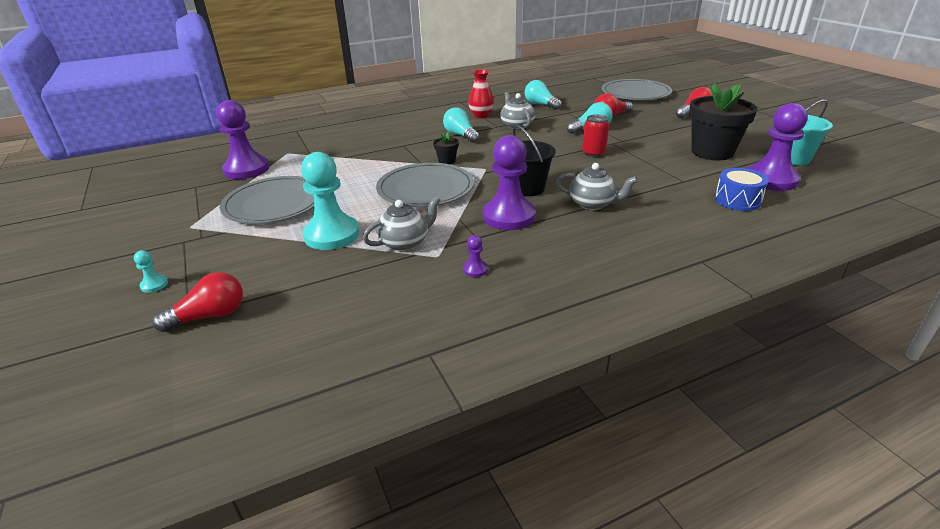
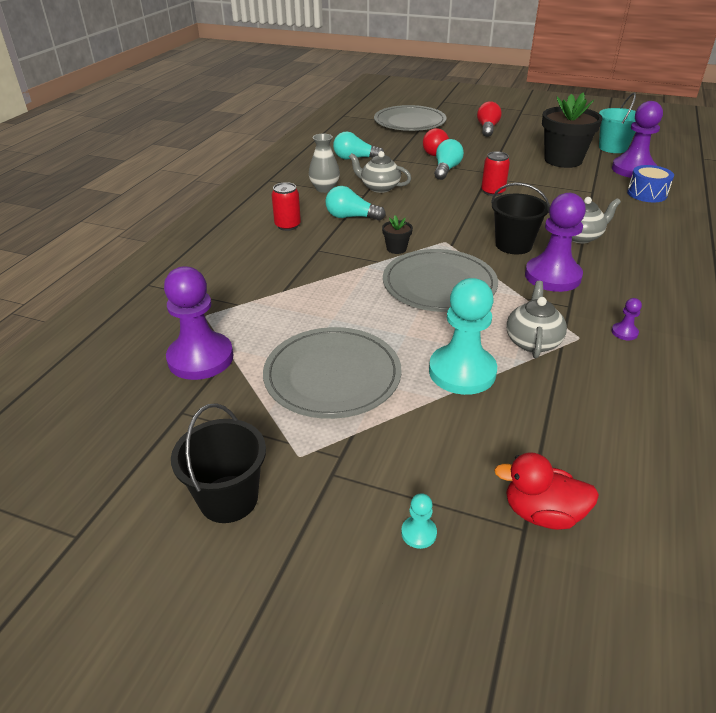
camera: 45 degrees left, 5 degrees up
(137, 226) = (228, 499): none -> black bucket
(210, 316) = (542, 513): red light bulb -> red duck
(416, 127) = (287, 225): none -> red can
(481, 115) = (324, 189): red vase -> grey vase

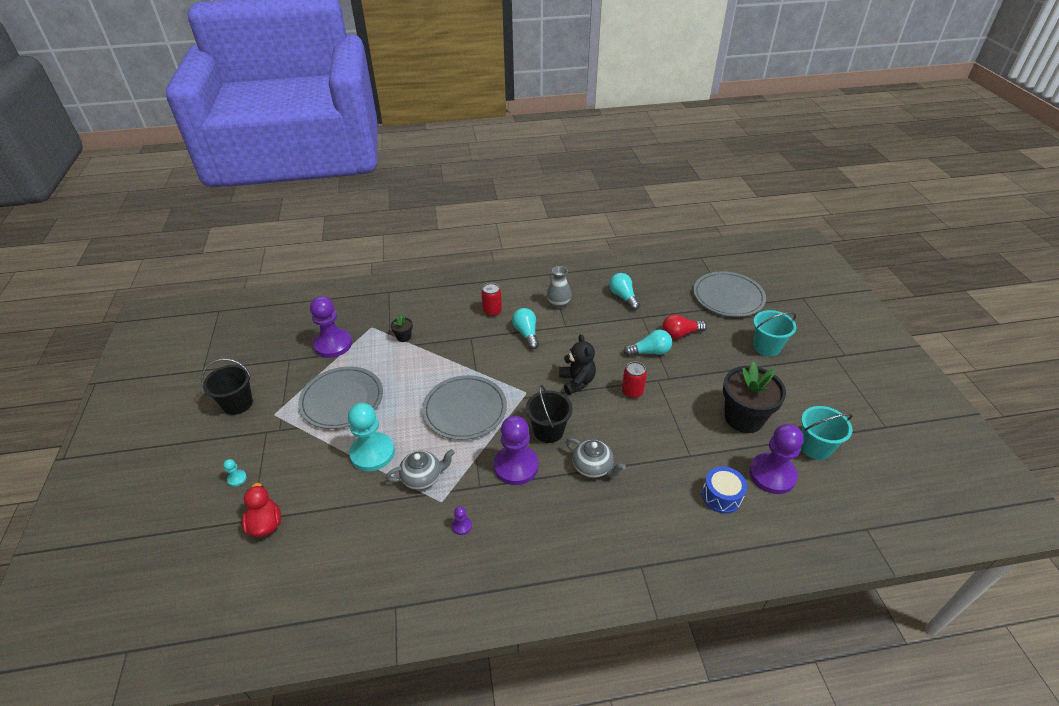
camera: 60 degrees right, 5 degrees up
(379, 187) = (584, 329): grey teapot -> none
(396, 249) = (498, 372): black flower pot -> black flower pot (404, 337)
(454, 212) = (577, 381): none -> black teddy bear
(487, 129) = (766, 347): red light bulb -> turquoise bucket

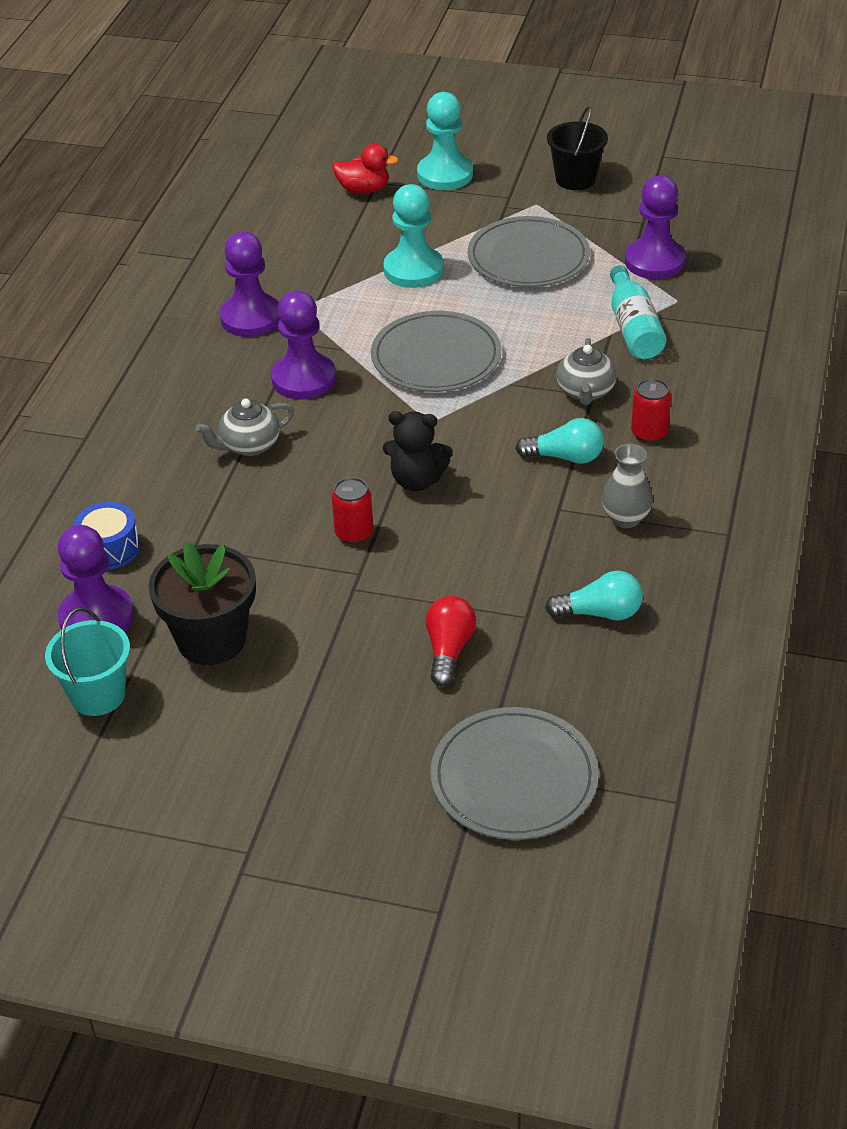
camera: 115 degrees right, 0 degrees up
(237, 478) = (445, 175): turquoise pawn -> turquoise pawn, size x2.46
(404, 337) = (633, 328): black flower pot -> turquoise bottle
(422, 478) = (344, 302): grey teapot -> grey teapot (585, 392)
(462, 526) = (251, 318): purple pawn -> purple pawn, size x2.46
(548, 431) = (341, 423): black bucket -> none
(650, 352) = (429, 590): turquoise light bulb -> none
(766, 347) = (338, 759): turquoise bucket -> none

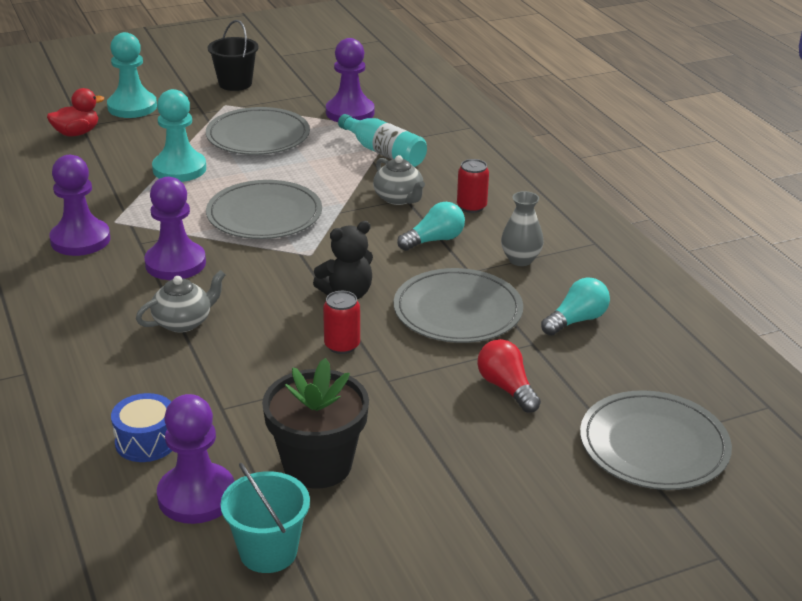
camera: 40 degrees left, 10 degrees down
(249, 445) = (183, 322): grey teapot -> grey teapot turned 150 degrees counterclockwise
(497, 547) = (457, 311): none -> grey plate

